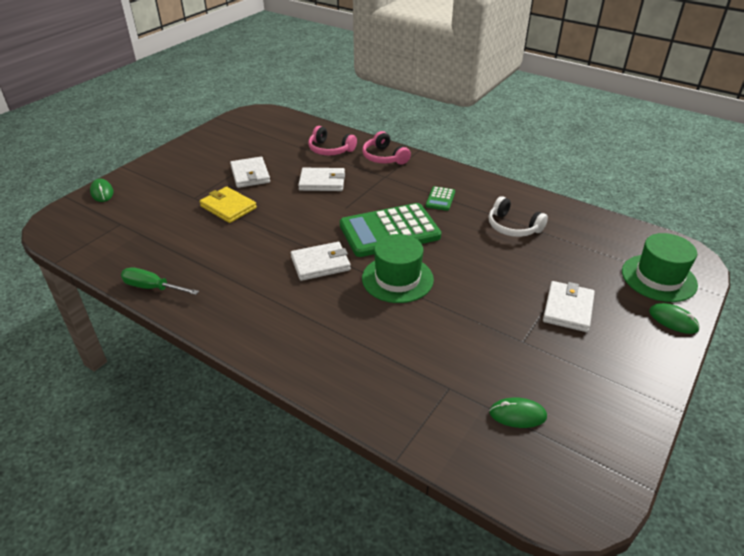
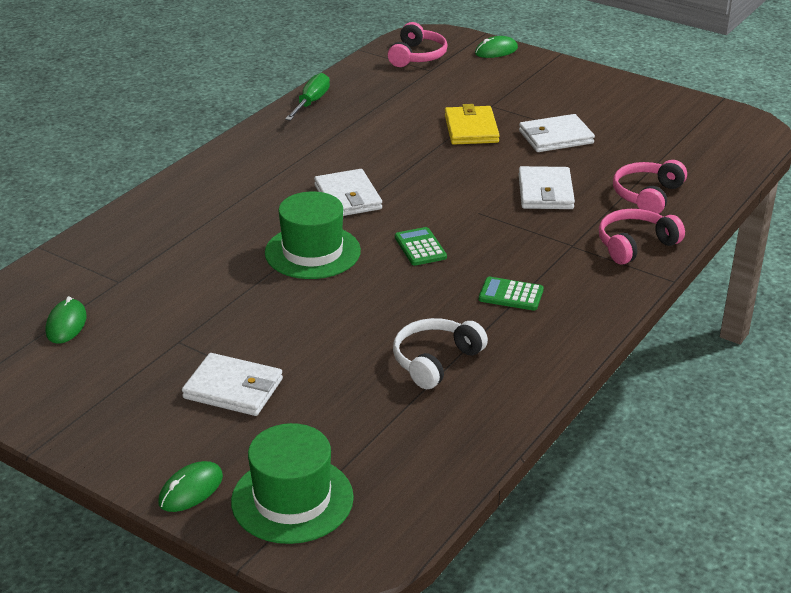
camera: 90 degrees right, 5 degrees down
(89, 230) = (417, 56): none -> pink headphones
(228, 207) = (471, 129): yellow wallet -> yellow wallet turned 45 degrees counterclockwise
(389, 231) = (420, 247): green calculator -> green calculator, size x0.43

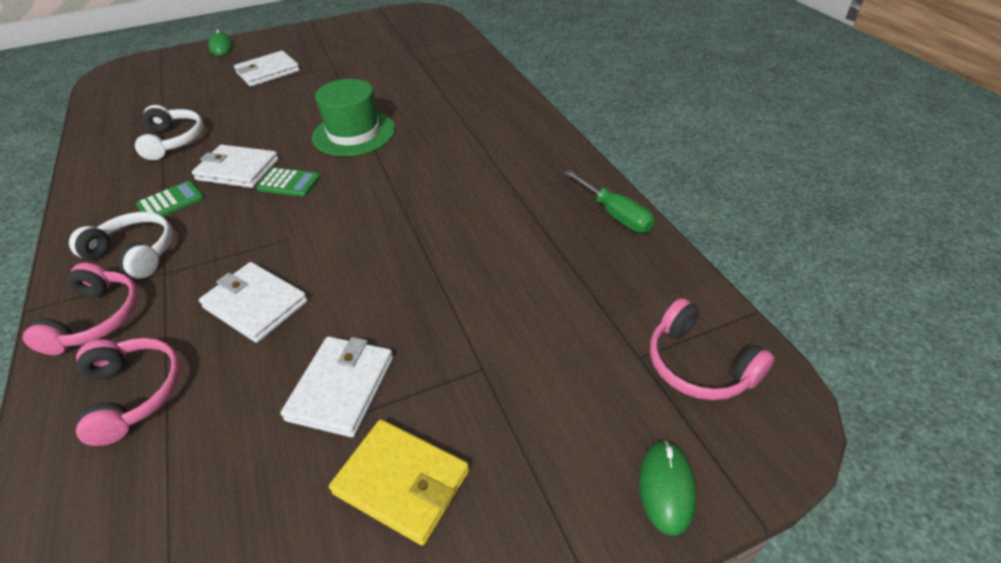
camera: 125 degrees right, 10 degrees up
(66, 324) = (397, 41): green mouse -> none
(292, 499) = (169, 67): green hat -> none
(348, 197) = (406, 174): white wallet -> white wallet (237, 170)
(471, 129) = (441, 314): yellow wallet -> yellow wallet (402, 482)
(575, 271) = (135, 253): none -> white headphones

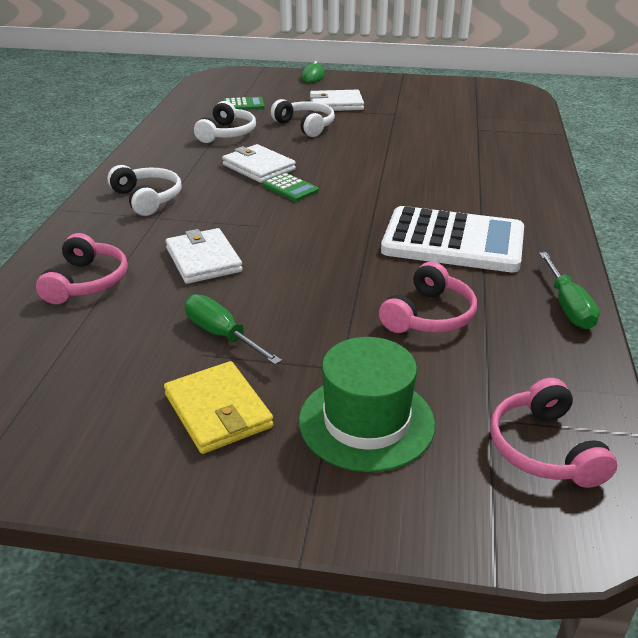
camera: 30 degrees right, 10 degrees down
(97, 319) = (95, 230): pink headphones -> pink headphones (429, 315)
(171, 202) = (195, 174): green calculator -> green calculator (243, 105)
(254, 106) = (305, 126): none -> white headphones
(341, 388) = (222, 335): white wallet -> green screwdriver
(354, 133) = (372, 168): green hat -> green hat (366, 422)
(481, 186) = (453, 242): none -> white calculator
(666, 488) = (427, 516): green mouse -> none

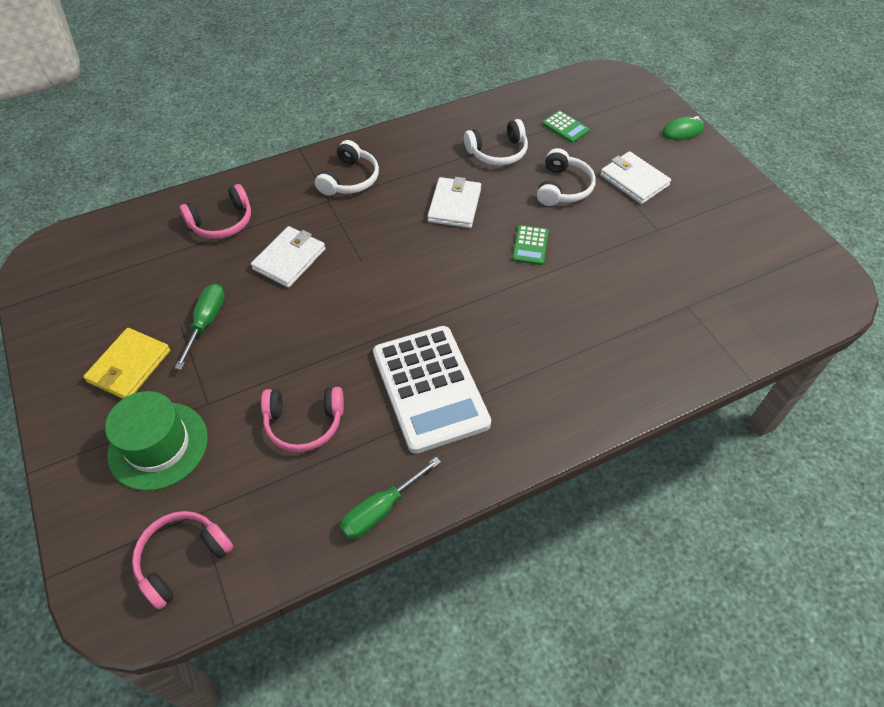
camera: 55 degrees right, 20 degrees up
(290, 188) = (435, 243): green calculator -> green calculator (530, 245)

